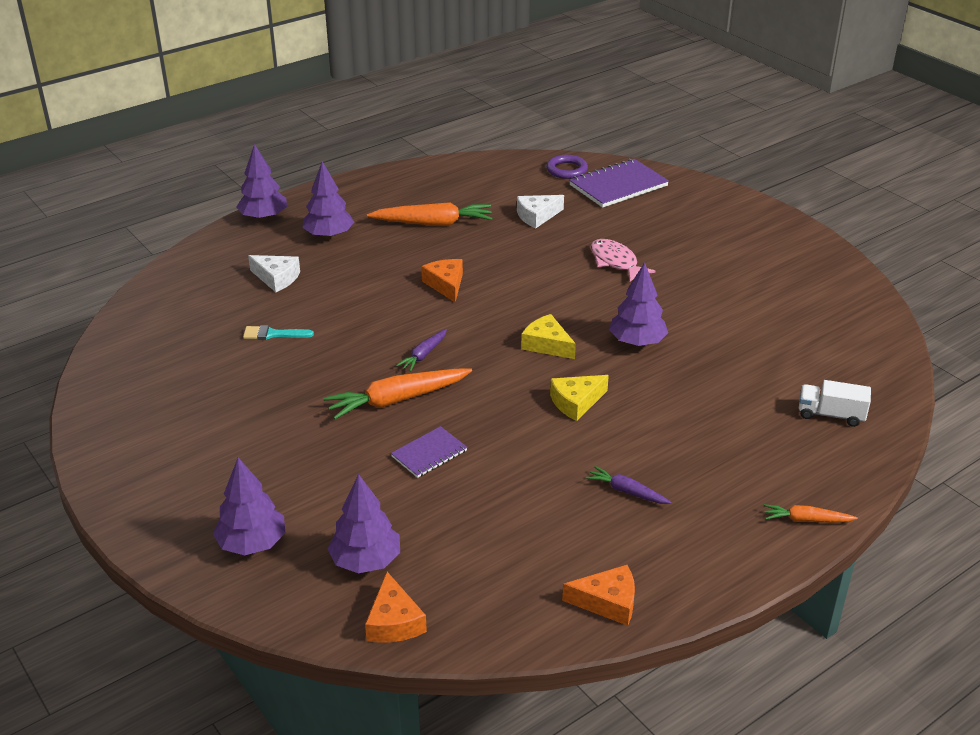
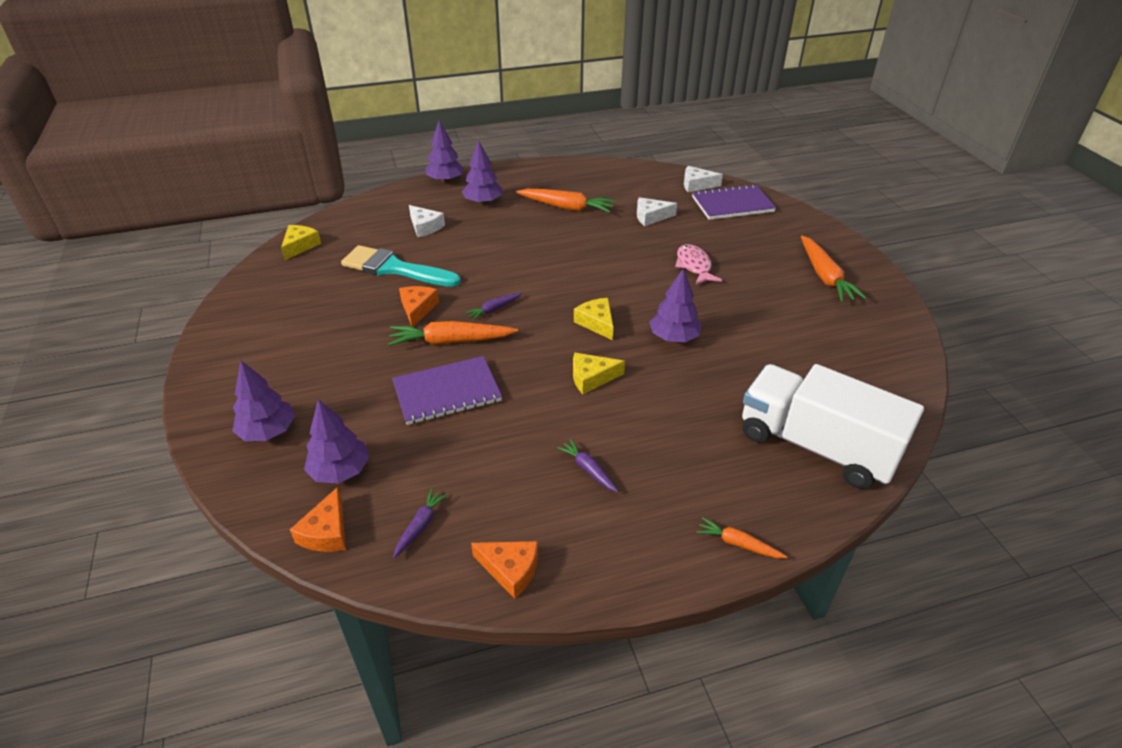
camera: 20 degrees right, 5 degrees up
(132, 332) = (300, 246): none -> yellow cheese
(273, 334) = (394, 268): turquoise brush -> turquoise brush, size x2.26
(429, 453) = (447, 392): purple notebook -> purple notebook, size x1.76
(446, 284) = (546, 257): orange cheese -> orange cheese (417, 309)
(490, 588) = (420, 526): none -> purple carrot
(566, 170) = (696, 185): purple ring -> white cheese
(755, 246) = (825, 276): none -> orange carrot
(831, 415) = (816, 446): white truck -> white truck, size x2.39

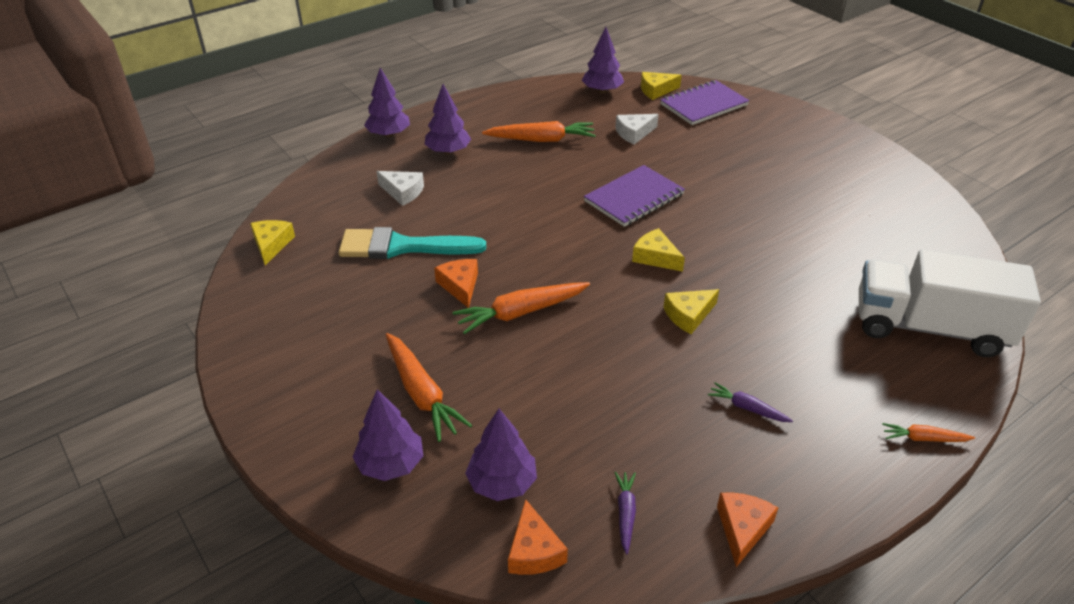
camera: 20 degrees left, 0 degrees up
(447, 392) = (555, 368): purple notebook -> purple notebook (634, 198)
(494, 309) = (542, 267): purple carrot -> none
(510, 570) = (742, 529): orange cheese -> orange cheese turned 75 degrees counterclockwise
(674, 337) = (738, 254): purple tree -> purple tree (602, 90)
(694, 266) = (709, 176): pink fish -> none
(696, 185) = (656, 90): white cheese -> yellow cheese
(825, 276) = (834, 161): orange carrot -> orange carrot (421, 393)

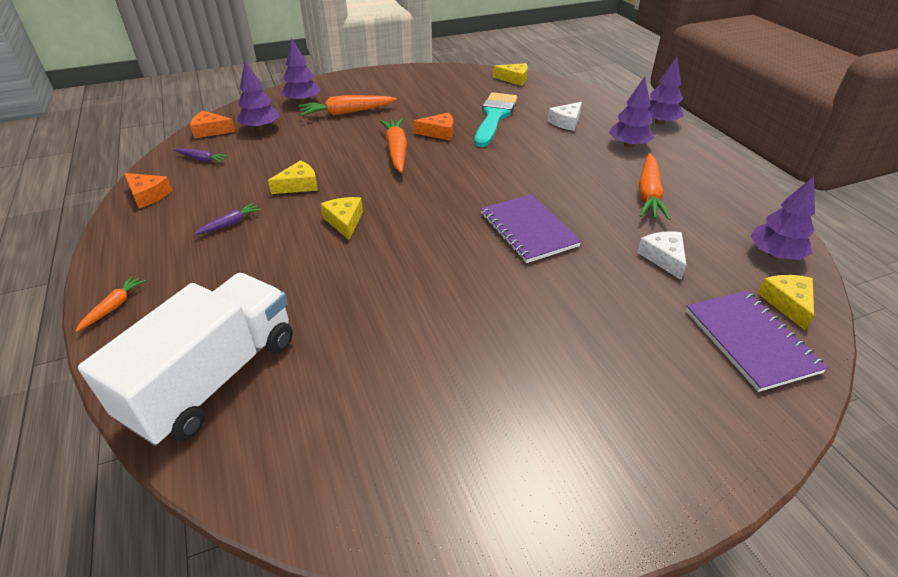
camera: 105 degrees right, 0 degrees up
(655, 257) = (429, 222): yellow cheese -> yellow cheese (299, 185)

